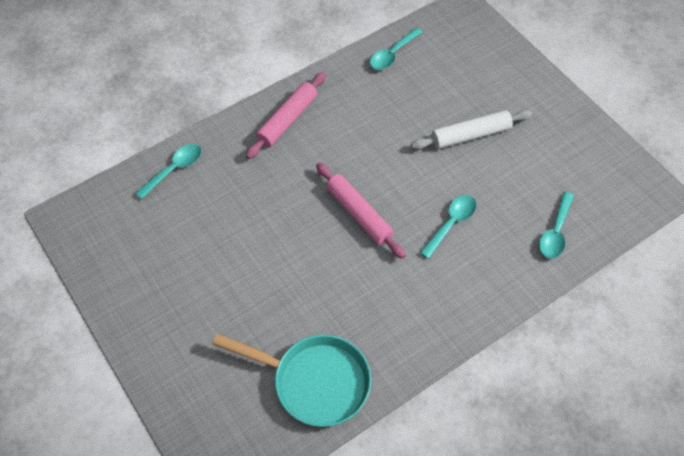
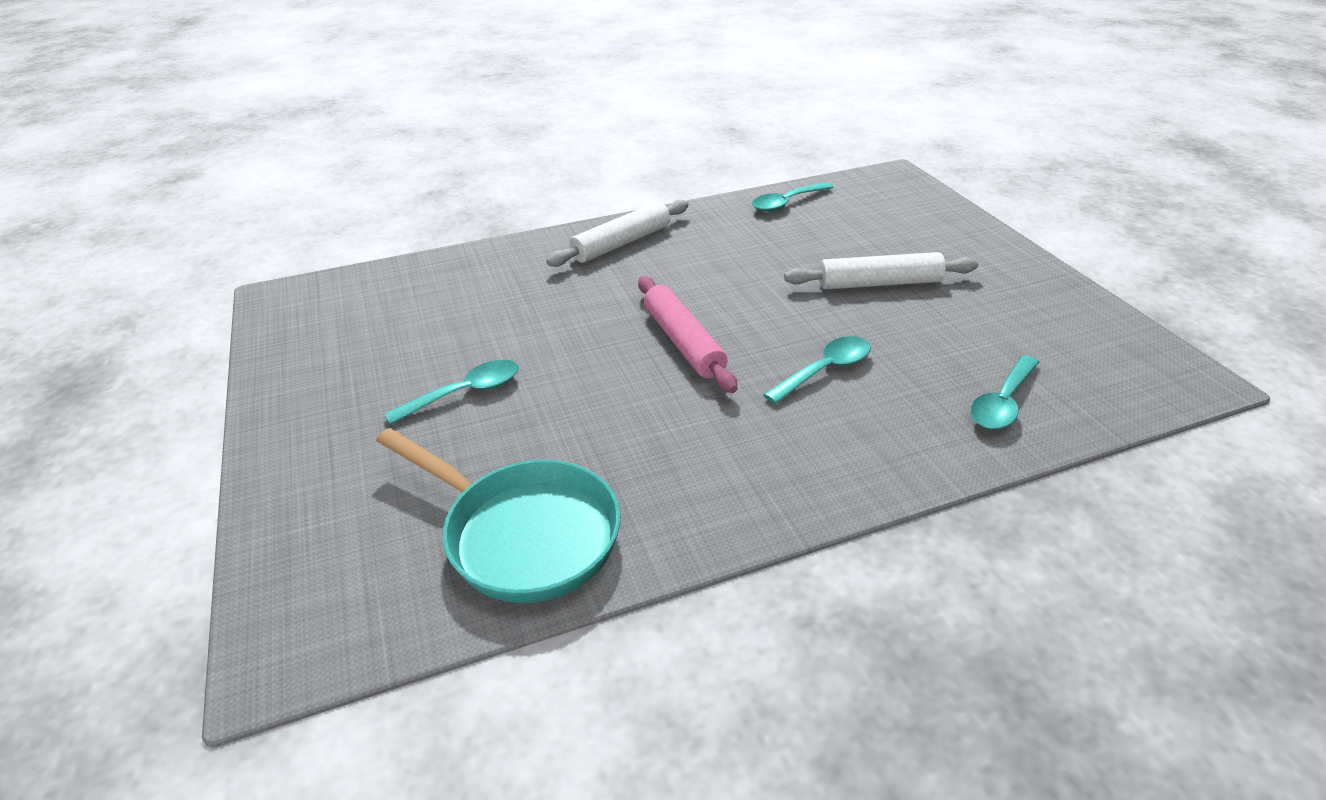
camera: 15 degrees right, 20 degrees down
(174, 169) = (449, 270): turquoise spoon -> turquoise spoon (465, 393)
(287, 120) = (621, 243): pink rolling pin -> white rolling pin

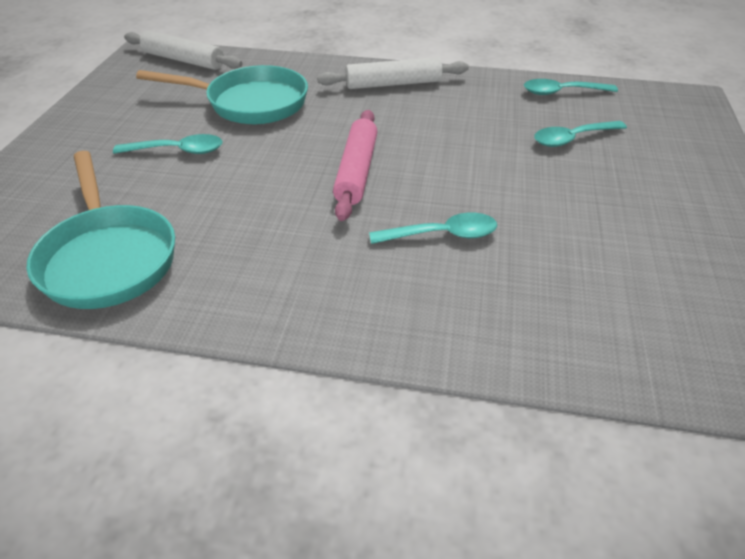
camera: 30 degrees right, 5 degrees up
(488, 313) = (250, 103): none -> turquoise pan
(879, 283) = (570, 183): white rolling pin -> white rolling pin (183, 60)
(1002, 402) = (572, 327): turquoise spoon -> turquoise spoon (572, 139)

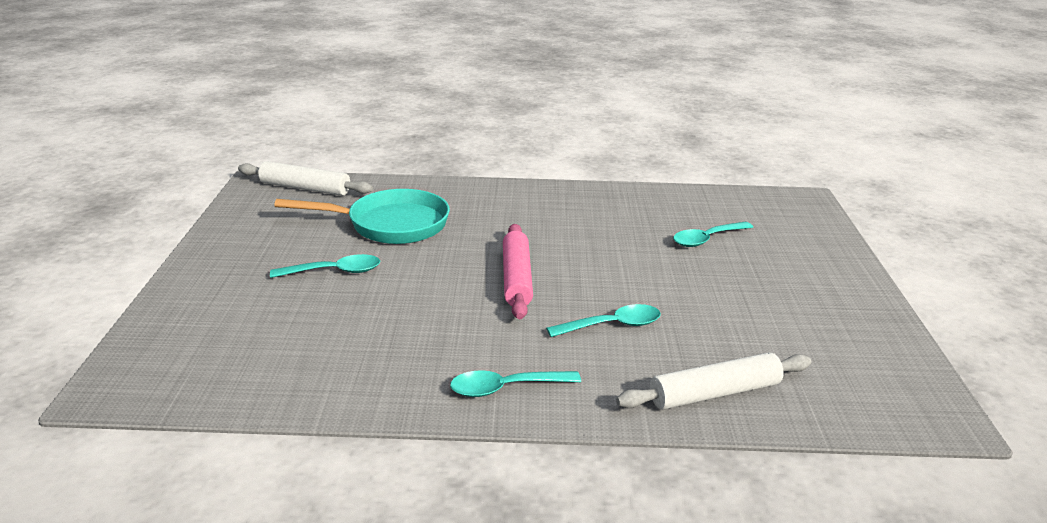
camera: 10 degrees left, 15 degrees down
(108, 258) = (304, 367): turquoise pan -> none
(393, 84) = (526, 200): white rolling pin -> white rolling pin (714, 393)
(562, 92) = (687, 200): turquoise spoon -> turquoise spoon (506, 388)

